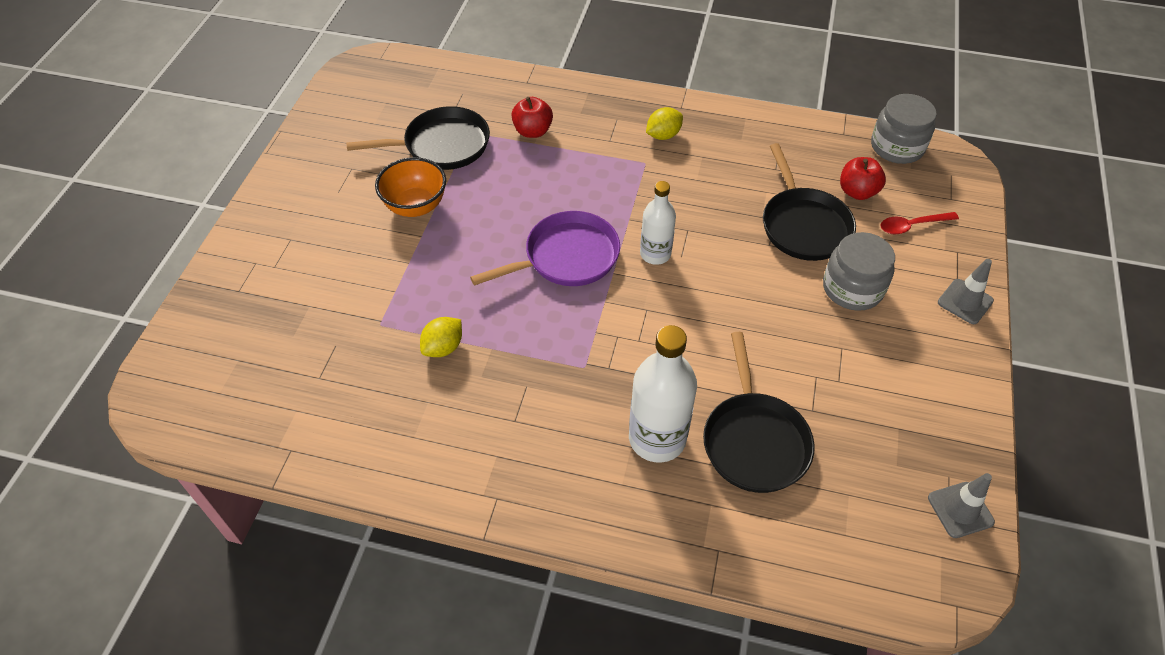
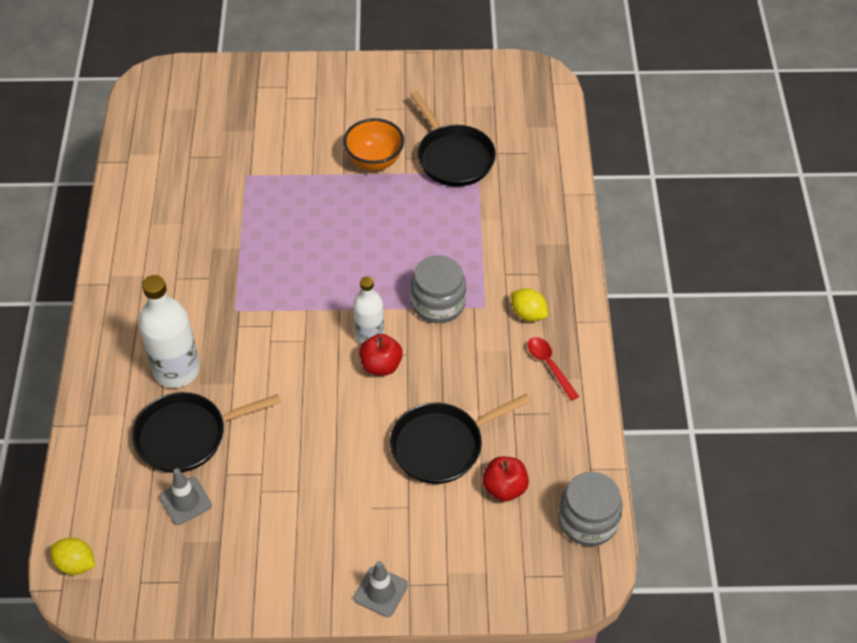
camera: 75 degrees right, 0 degrees up
(443, 347) = (233, 218): yellow lemon -> yellow lemon (76, 564)
(533, 131) = (495, 215): red apple -> red apple (381, 365)
(566, 257) = (347, 273): purple pan -> none
(852, 288) = (371, 493): grey jar -> grey jar (438, 303)
(912, 226) = (471, 540): red spoon -> red spoon (549, 365)
(960, 510) = (147, 591): grey traffic cone -> grey traffic cone (185, 501)

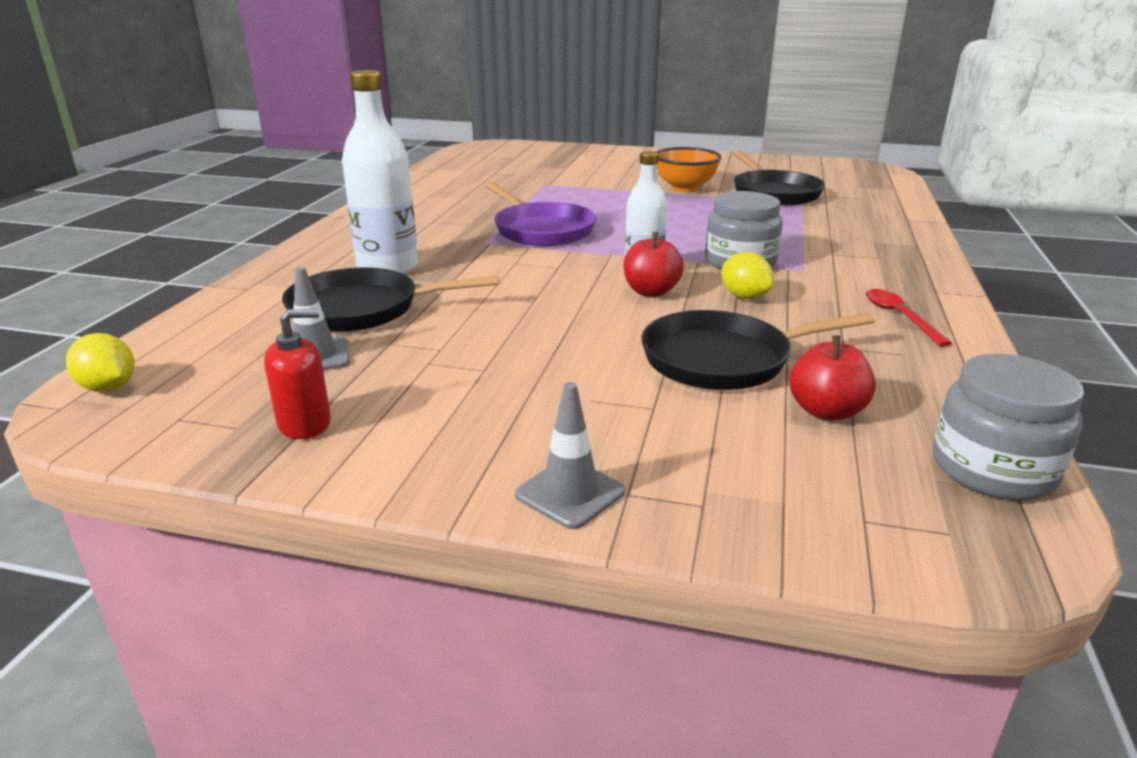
camera: 15 degrees right, 25 degrees down
(216, 569) = (305, 424): none -> red soap dispenser
(272, 277) = (541, 230): none -> purple pan
(528, 314) = (865, 279): yellow lemon -> yellow lemon (744, 297)

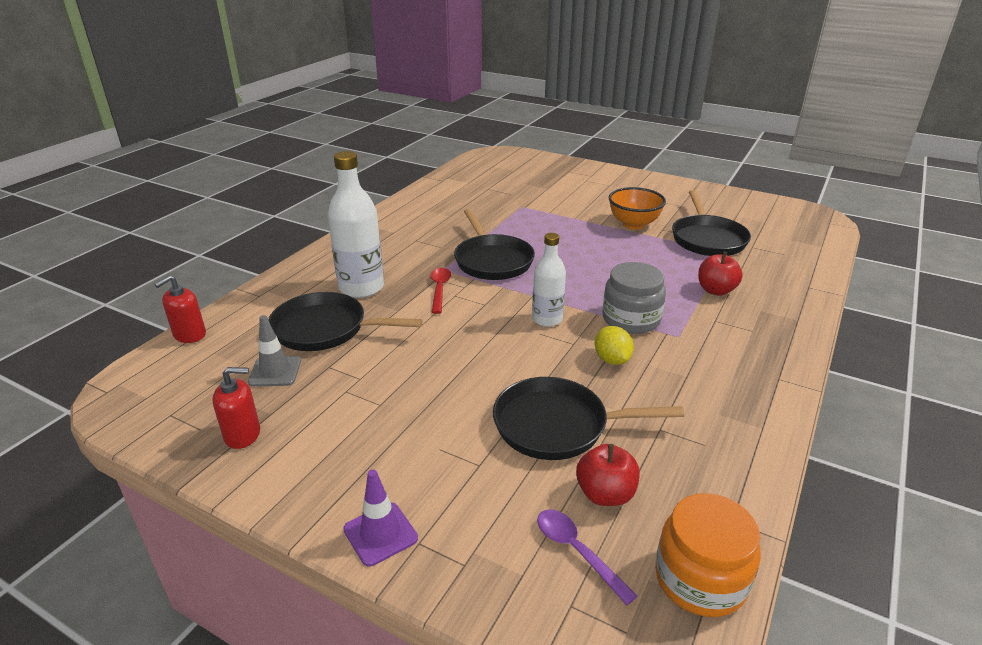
camera: 15 degrees right, 5 degrees up
(108, 387) = (140, 378): yellow lemon -> none
(163, 335) = (189, 335): none -> red soap dispenser
(541, 230) = (492, 260): purple pan -> black pan
(570, 493) = (380, 534): grey traffic cone -> purple traffic cone
(651, 292) = (541, 343): red apple -> red apple (716, 290)
(833, 468) = (576, 551): none -> purple spoon
(899, 317) = (727, 403): red spoon -> red spoon (440, 289)
(993, 469) = (700, 579): grey jar -> orange jar

